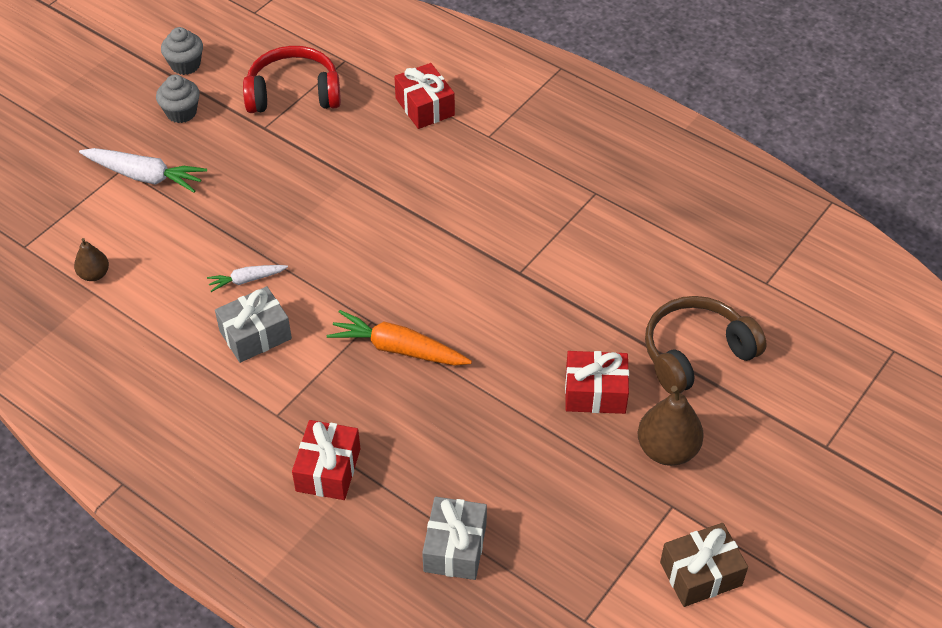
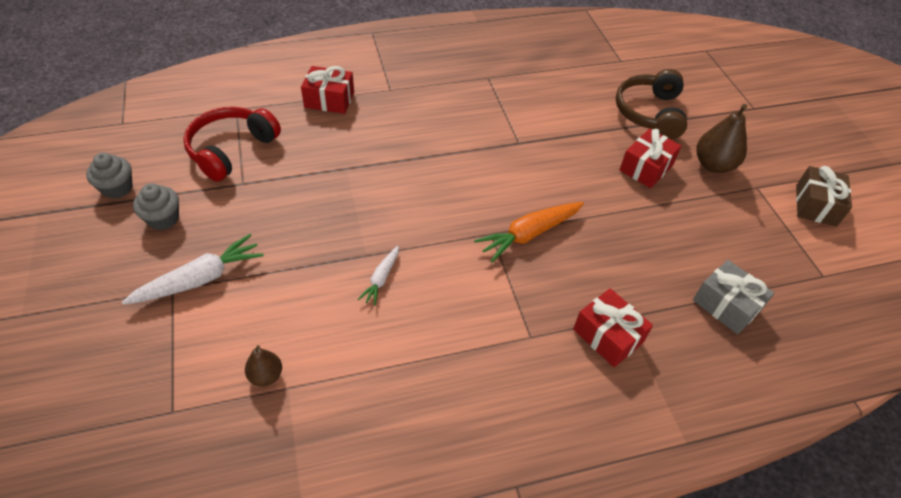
camera: 55 degrees left, 0 degrees up
(255, 335) = (441, 305): grey gift -> none

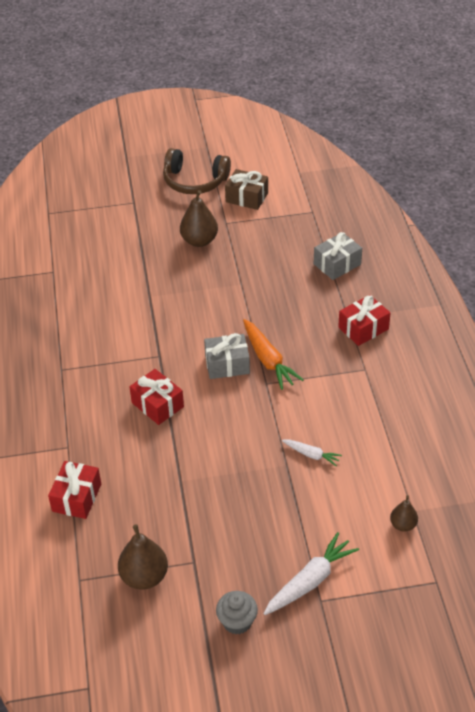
camera: 80 degrees left, 5 degrees down
(117, 188) = (192, 670): grey cupcake -> none
(200, 279) = (310, 581): white carrot -> white carrot turned 75 degrees clockwise
(231, 149) = (144, 577): red headphones -> brown pear
(515, 198) = (227, 364): none -> grey gift
(646, 168) = (199, 280): red gift -> red gift (157, 405)
(649, 113) = (131, 266): brown headphones -> brown headphones (194, 181)

